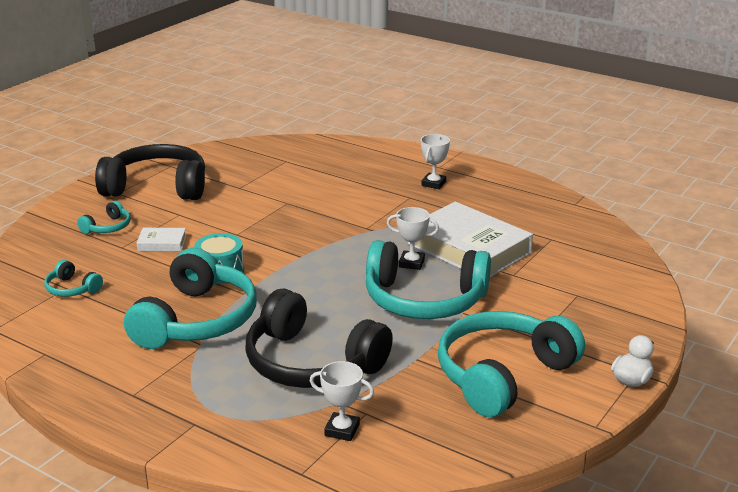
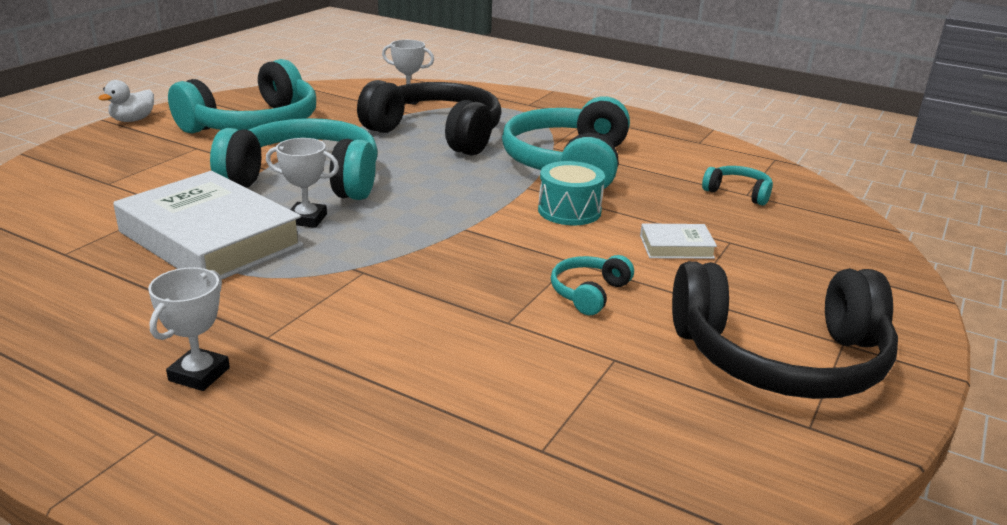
camera: 175 degrees right, 0 degrees up
(108, 227) = (783, 272): turquoise headphones -> turquoise headphones (589, 293)

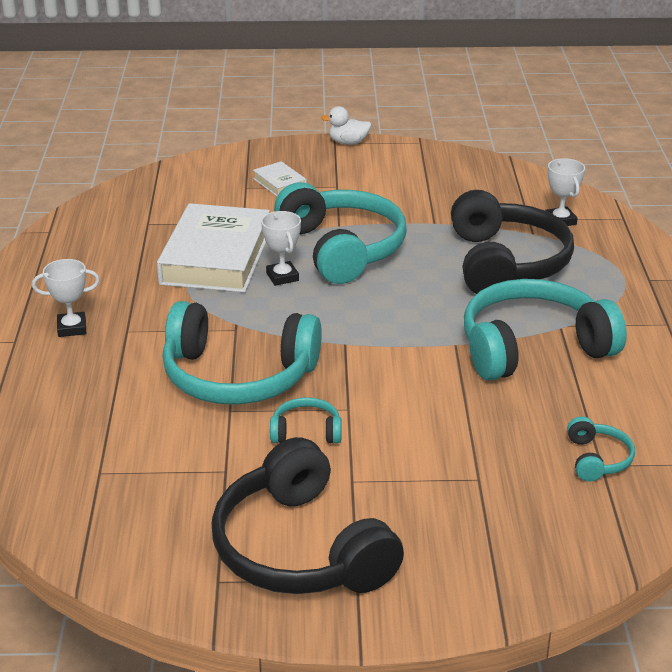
camera: 60 degrees right, 5 degrees up
(254, 124) = (407, 185): turquoise headphones -> turquoise headphones (238, 376)
(569, 211) = (436, 379): turquoise drum -> none
(676, 247) = (433, 452): white book -> white book (279, 183)

